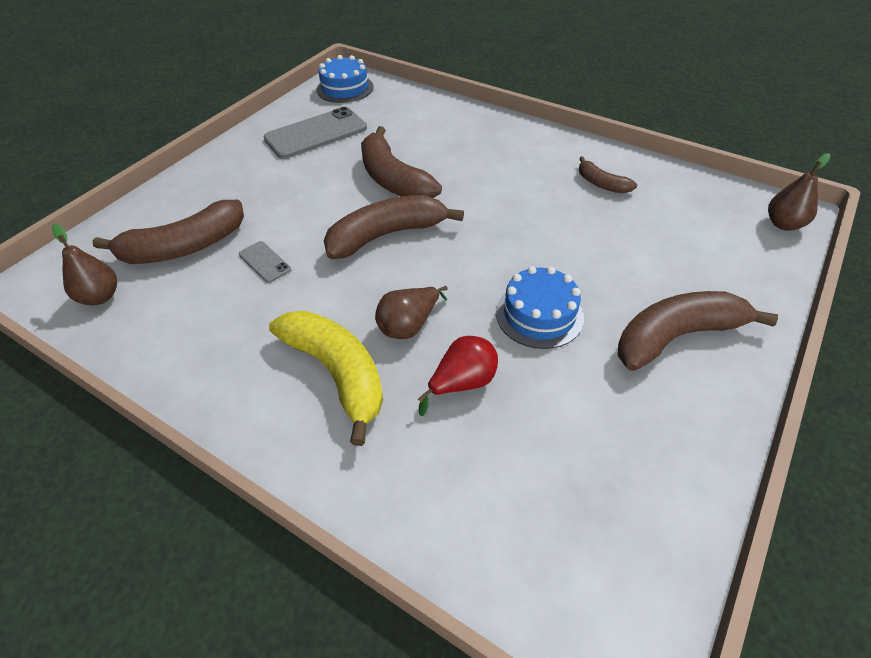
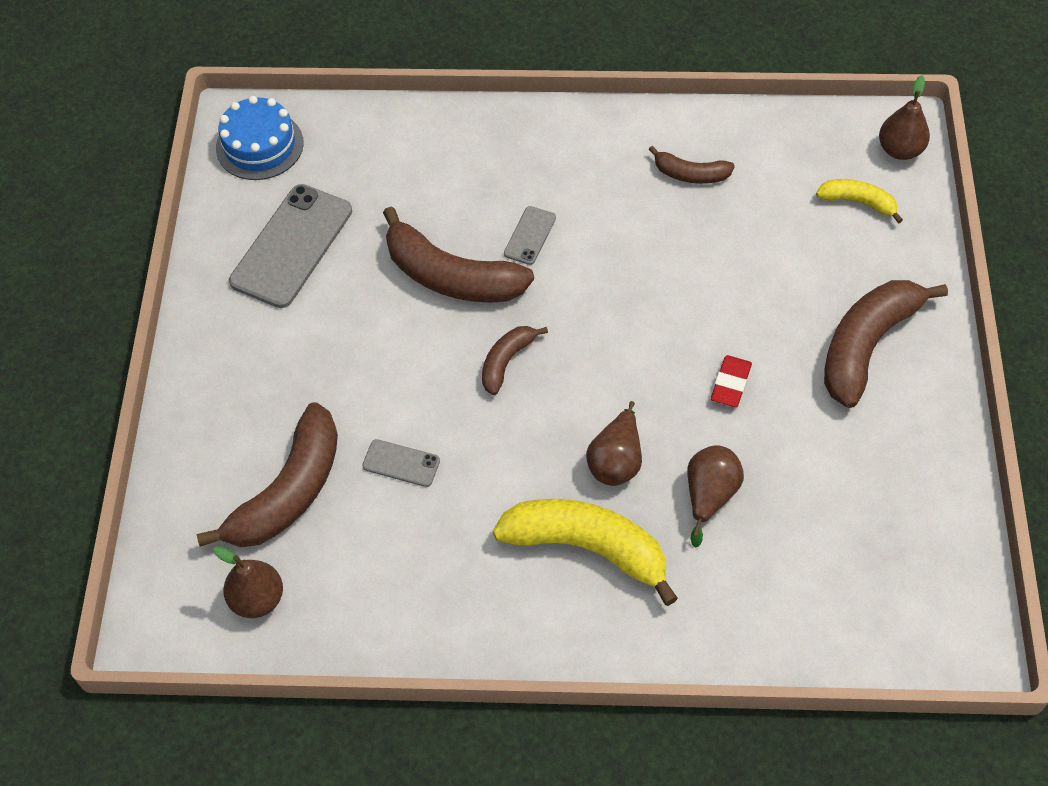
camera: 30 degrees left, 10 degrees up
(386, 235) = (506, 361): brown banana -> brown banana, size x0.53
(462, 177) = (529, 235): none -> grey phone
(462, 383) = (709, 496): red pear -> brown pear
(539, 314) = (730, 384): blue cake -> red eraser
(727, 242) = (858, 202): none -> yellow banana

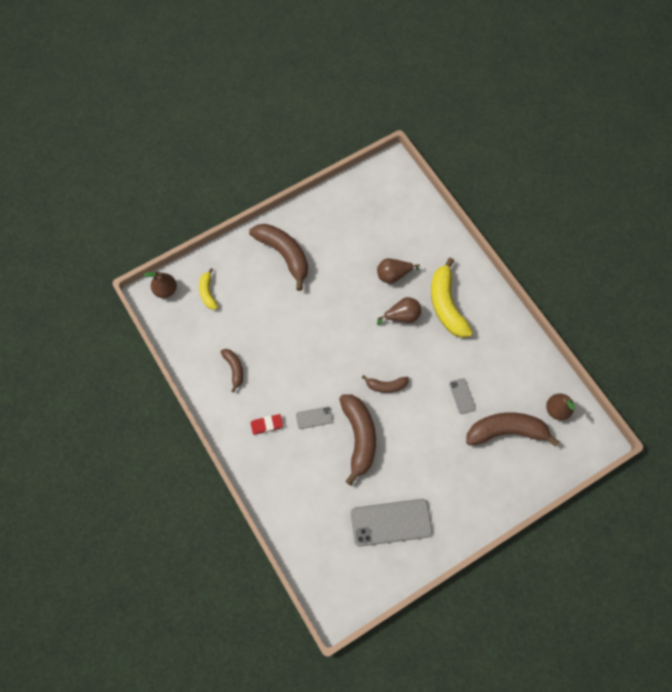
camera: 125 degrees left, 10 degrees up
(259, 145) = (344, 585): blue cake -> none
(730, 384) = (337, 294): red eraser -> red eraser (267, 425)
(866, 345) = (284, 254): brown banana -> brown banana turned 135 degrees counterclockwise

